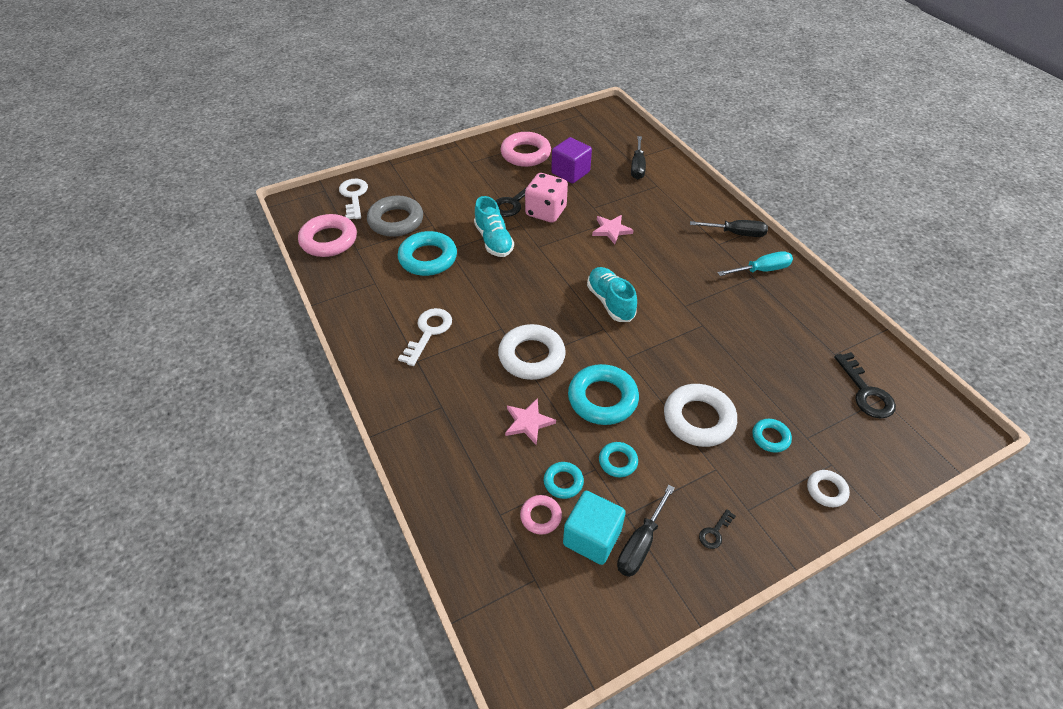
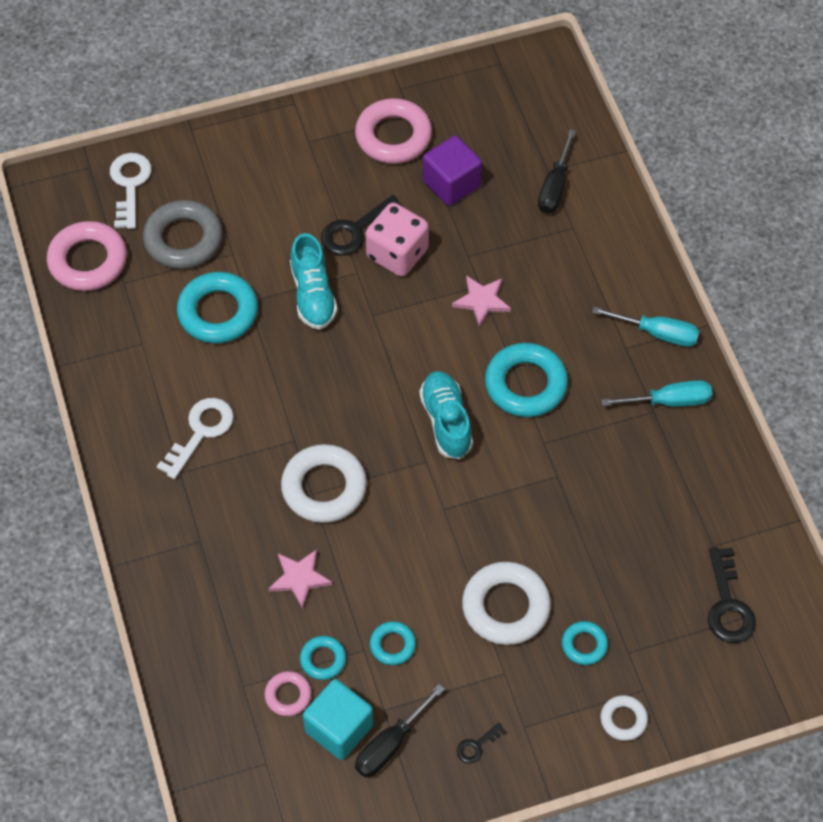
camera: 10 degrees right, 10 degrees up
(602, 398) = (397, 561): turquoise ring -> turquoise ring (525, 384)
(736, 233) = (657, 333): black screwdriver -> turquoise screwdriver

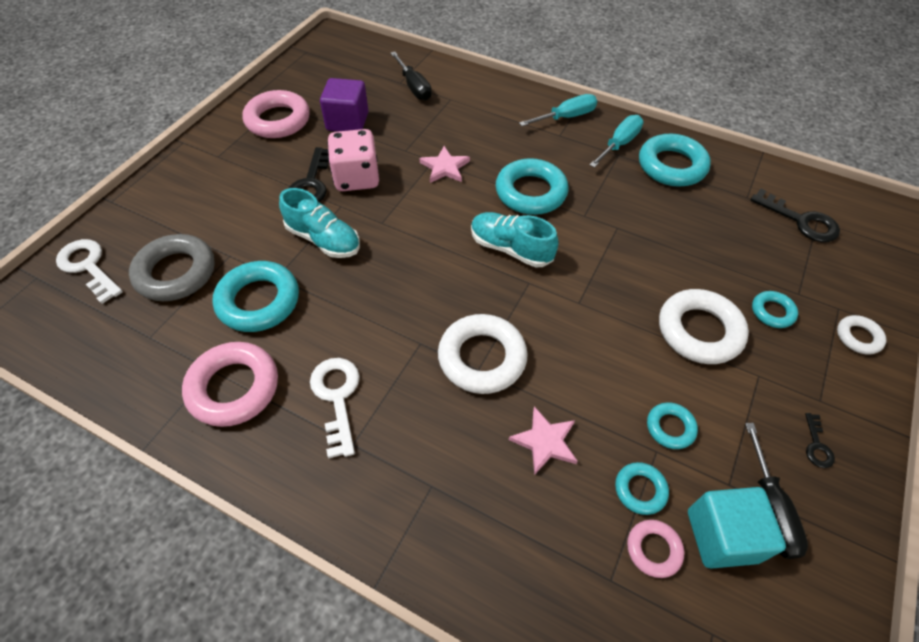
camera: 45 degrees left, 5 degrees down
(88, 261) = (97, 344): pink ring -> pink ring (234, 388)
(687, 461) = (671, 166): none -> turquoise ring

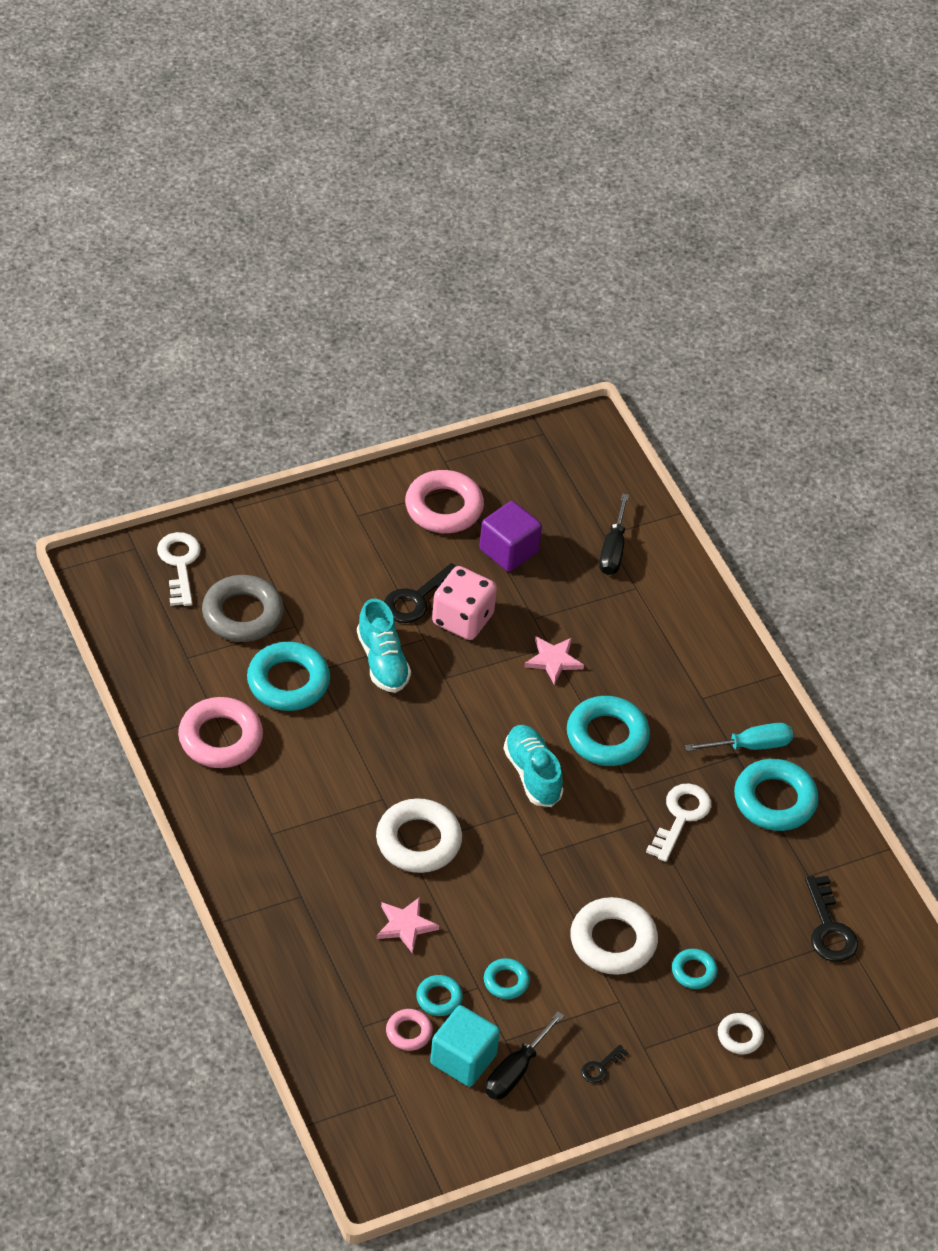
camera: 35 degrees right, 5 degrees down
(337, 398) = (286, 795): white key -> white key (680, 817)
(566, 117) = (732, 683): turquoise screwdriver -> none

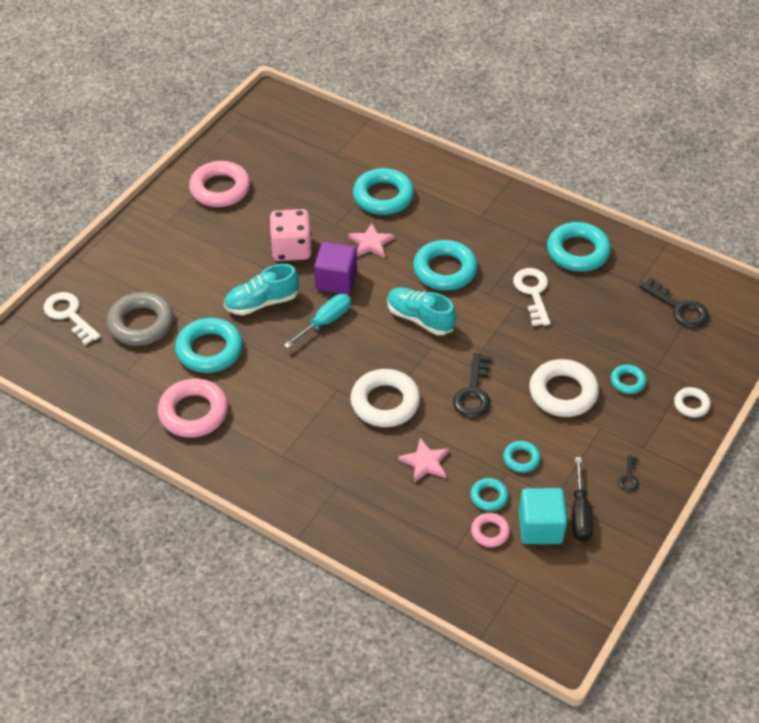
camera: 30 degrees left, 0 degrees up
(382, 661) = (262, 302): turquoise shoe -> turquoise shoe turned 120 degrees clockwise
(417, 599) = (251, 252): black key -> black key (474, 392)
(508, 551) = (284, 193): purple cube -> purple cube (336, 280)
(613, 549) = (348, 159): black screwdriver -> none
(614, 614) = (383, 196): none -> turquoise ring
(750, 746) = (534, 228): turquoise screwdriver -> turquoise screwdriver (325, 322)

